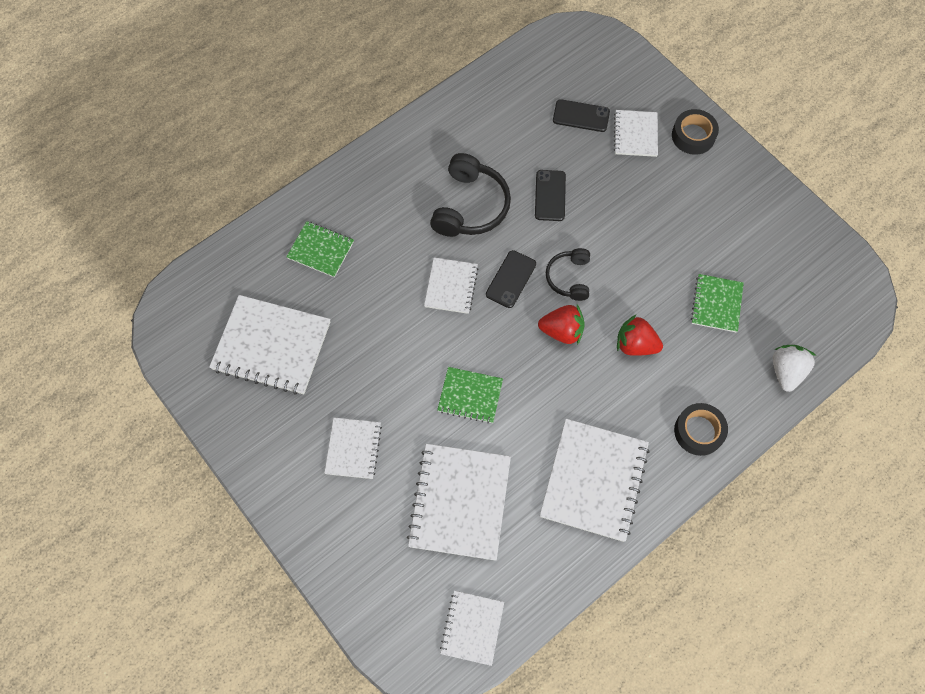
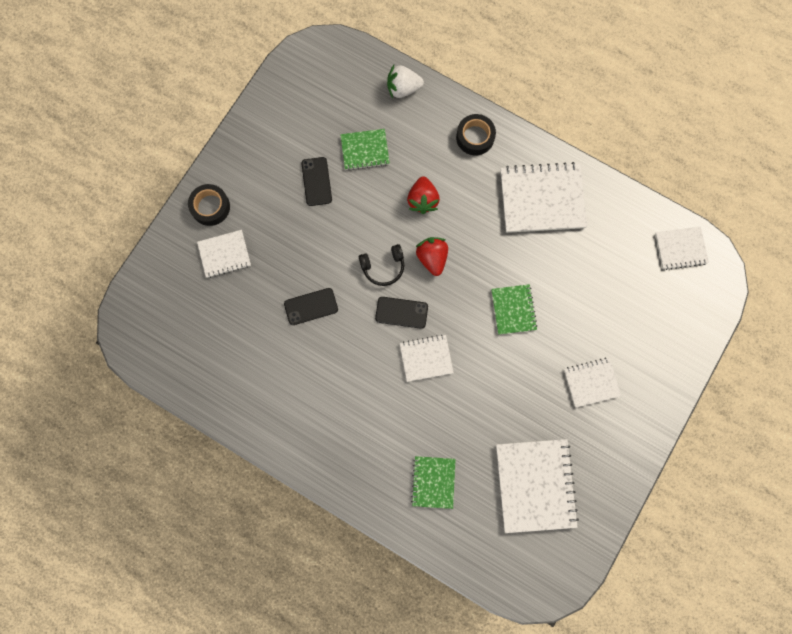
camera: 110 degrees left, 10 degrees up
(460, 502) = (598, 288): white notebook -> none
(470, 206) = (345, 370): black headphones -> none
(581, 116) = (220, 306): black phone -> black phone (316, 181)

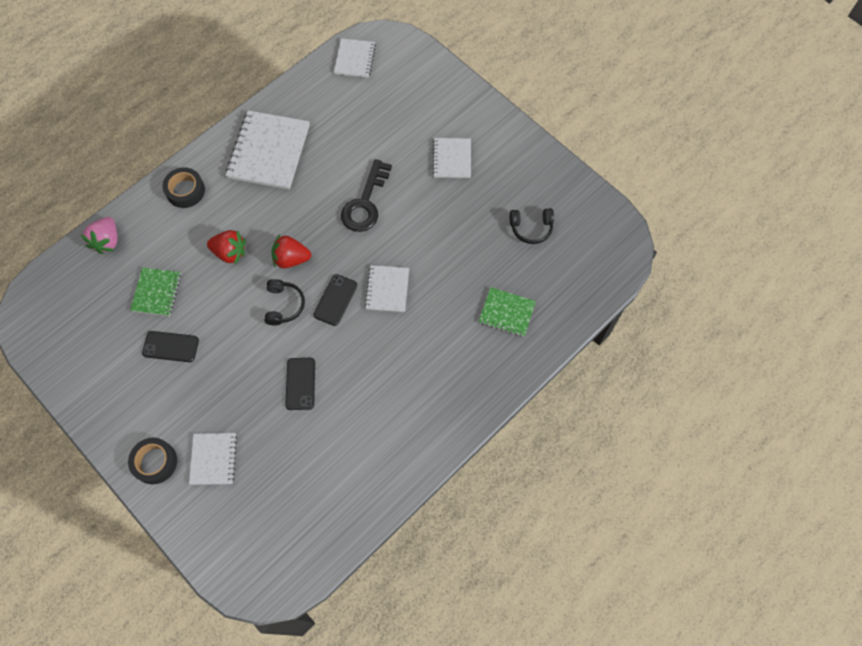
camera: 75 degrees left, 10 degrees down
(403, 88) = (107, 241): white strawberry -> pink strawberry
(513, 310) = (365, 203): green notebook -> black key
(535, 485) = (531, 228): white notebook -> black headphones

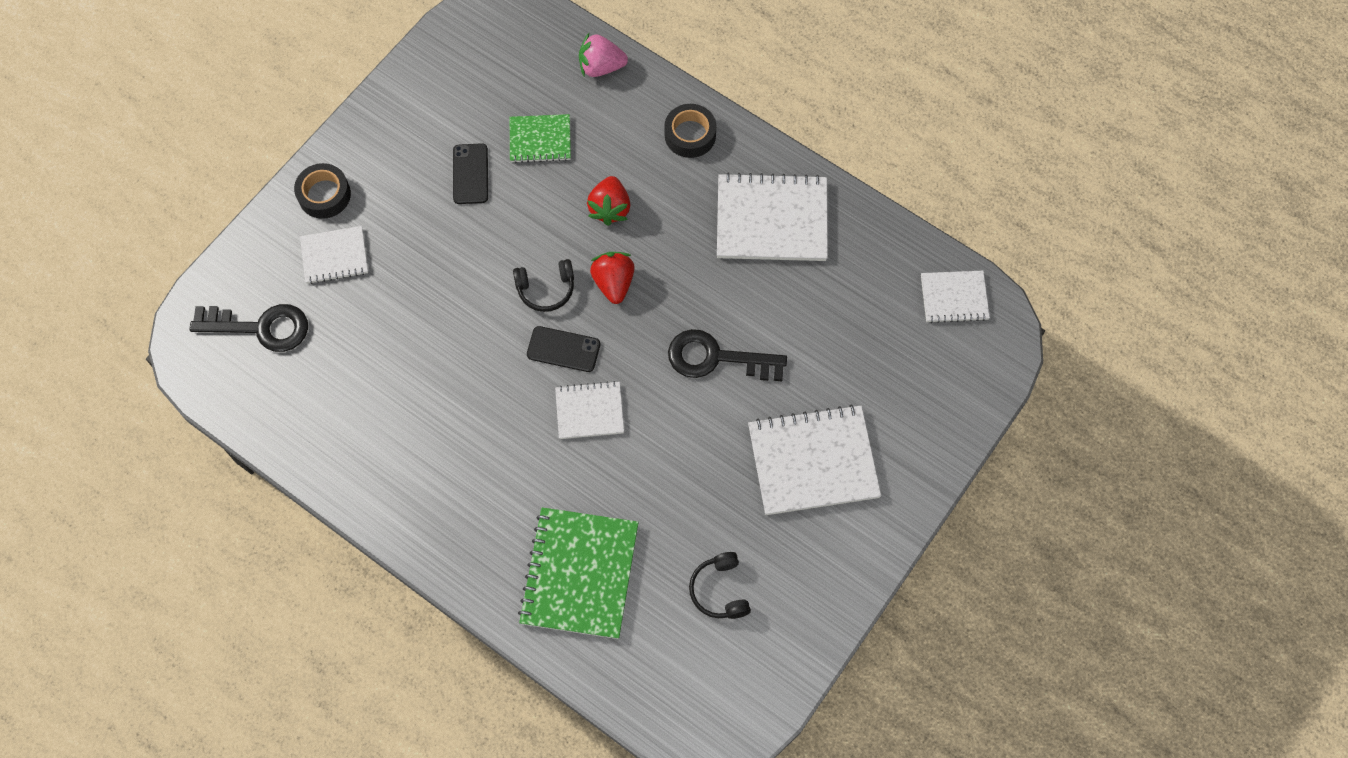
camera: 80 degrees right, 0 degrees up
(262, 525) = (260, 327): none -> black key
(300, 383) = (442, 331): black phone -> none
(452, 159) = (813, 461): white notebook -> white notebook, size x1.77
(506, 313) = (580, 574): green notebook -> green notebook, size x1.77

